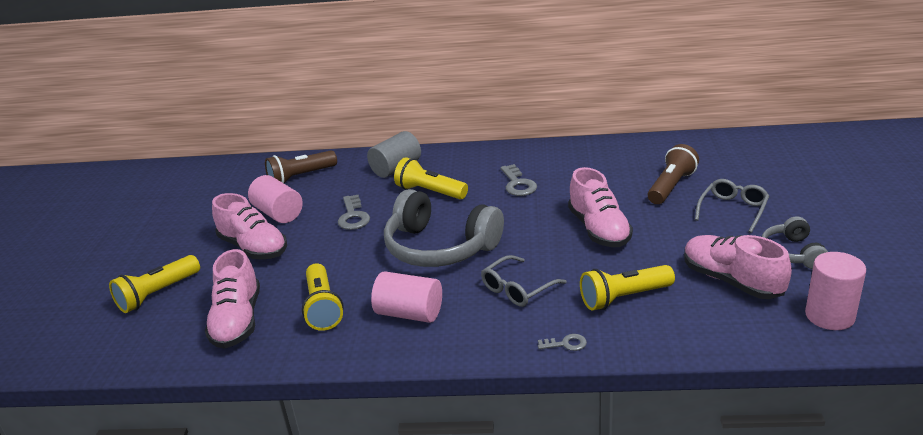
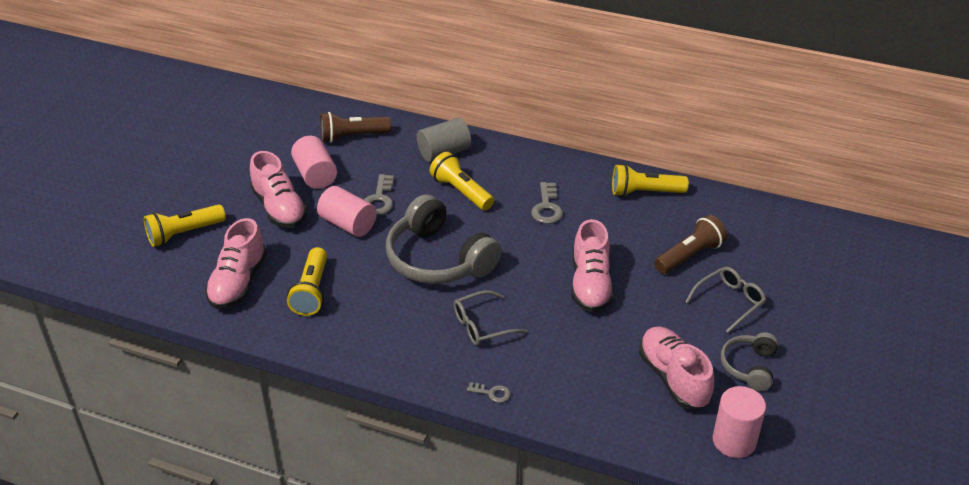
camera: 15 degrees right, 10 degrees up
(409, 313) = (379, 321): pink cylinder -> pink cylinder (348, 224)
(624, 298) = (568, 364): yellow flashlight -> yellow flashlight (645, 192)

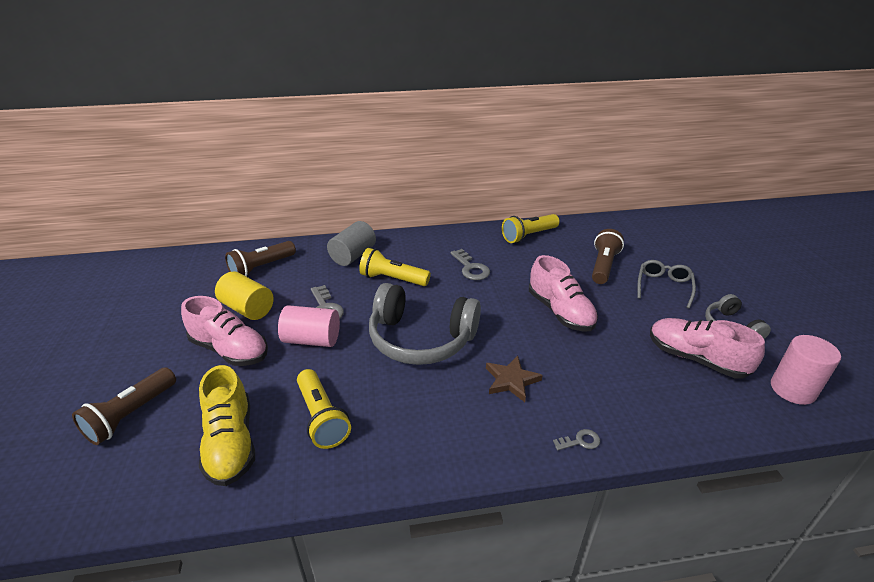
camera: 30 degrees left, 5 degrees down
(184, 234) = (131, 415): yellow flashlight -> brown flashlight
(238, 282) = (231, 443): pink shoe -> yellow shoe
(315, 175) = (247, 308): pink cylinder -> yellow cylinder
(483, 325) = (511, 380): grey glasses -> brown star

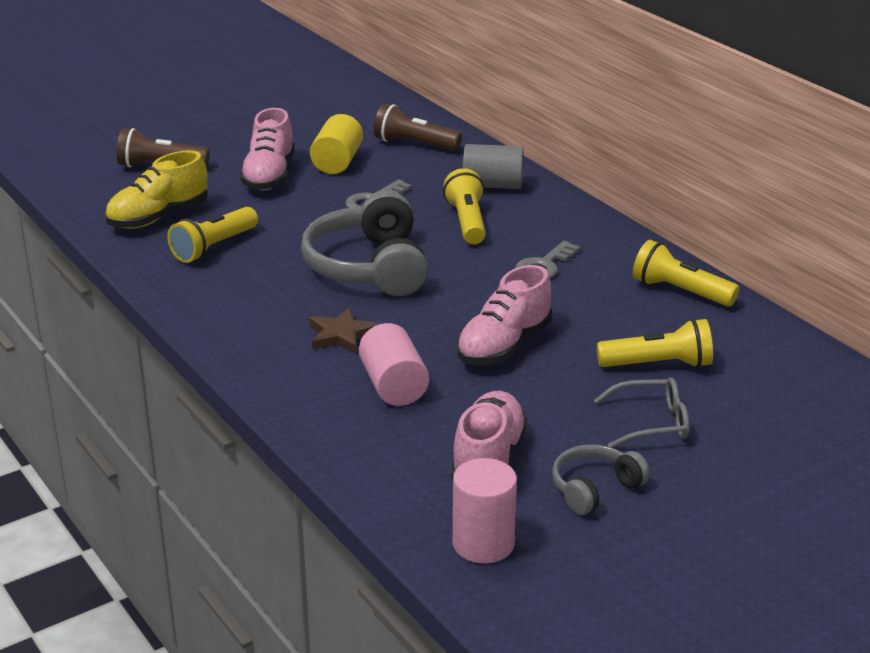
camera: 65 degrees right, 5 degrees down
(312, 340) = (317, 209): pink cylinder -> pink cylinder (393, 386)
(580, 441) = (276, 391): grey key -> none
(603, 266) = (658, 365): brown flashlight -> yellow flashlight

